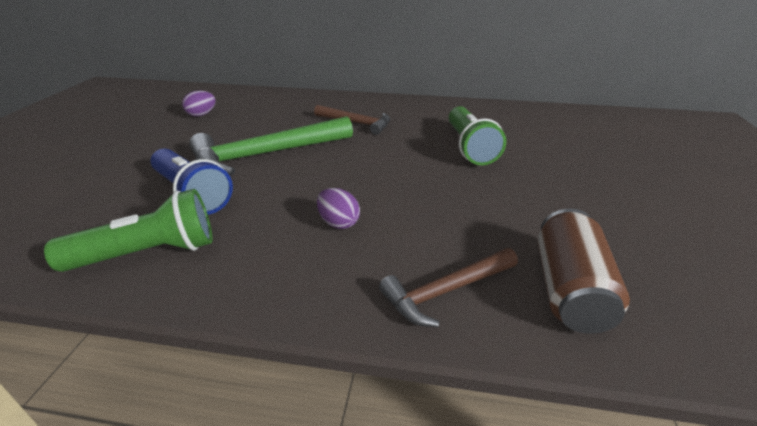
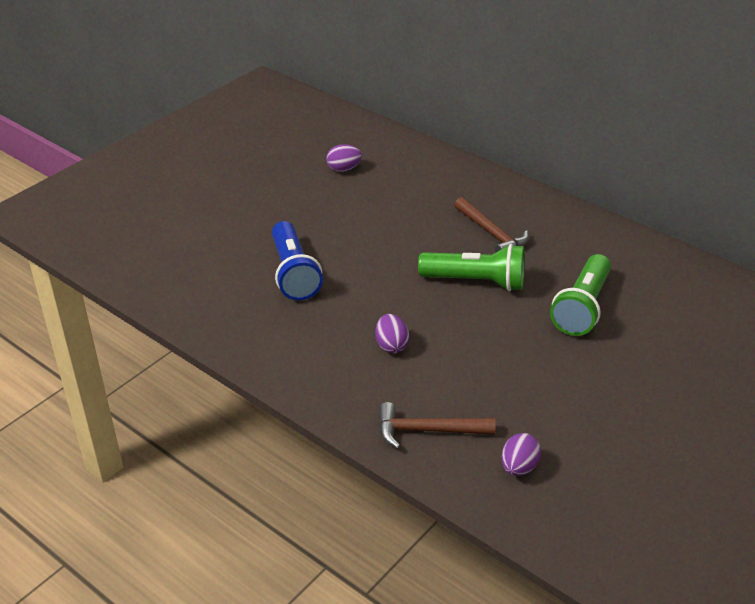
camera: 30 degrees right, 5 degrees up
(149, 253) = (244, 319): green flashlight -> green flashlight (476, 282)
(266, 154) = (377, 247): green hammer -> none
(569, 289) = (519, 467): brown can -> purple egg

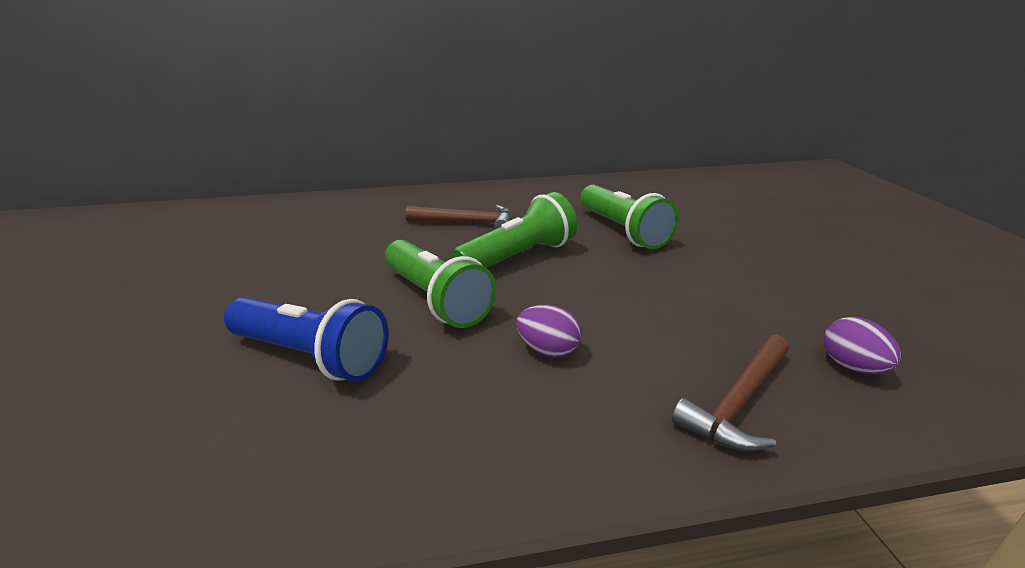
camera: 50 degrees left, 10 degrees down
(344, 169) = (236, 243): purple egg -> none
(386, 280) = (436, 300): none -> green flashlight

